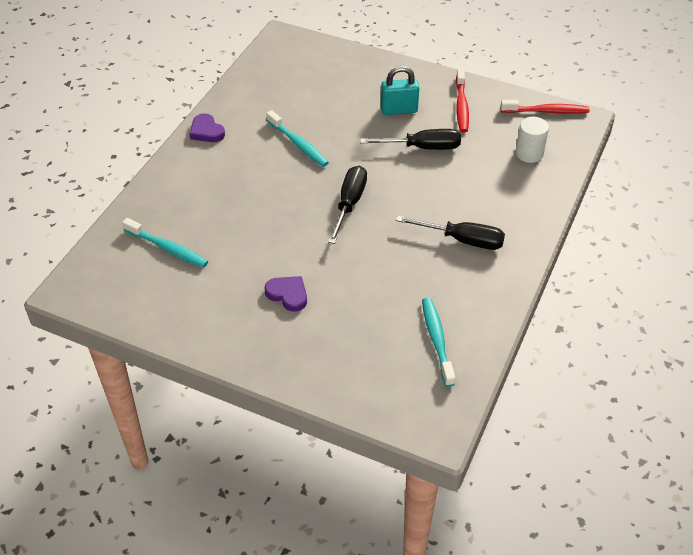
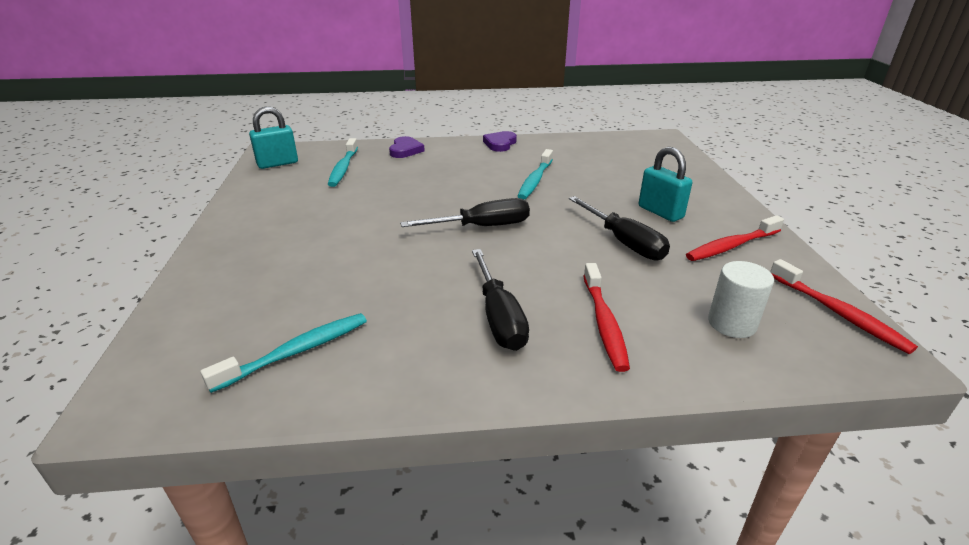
camera: 60 degrees right, 15 degrees down
(112, 292) = (277, 163): none -> turquoise padlock
(288, 294) = (320, 233): purple heart -> purple heart (405, 150)
(496, 200) = (604, 323): none -> red toothbrush

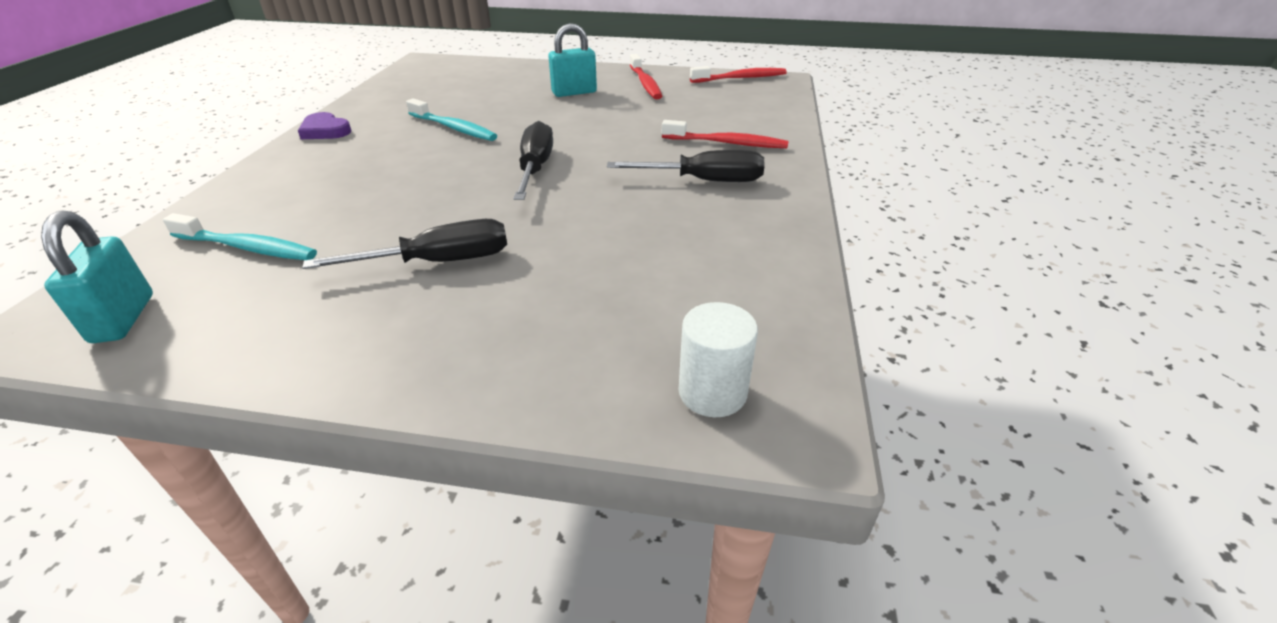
camera: 75 degrees left, 5 degrees up
(296, 352) = (725, 291): turquoise toothbrush -> none
(405, 150) = (250, 192): purple heart -> none
(624, 242) = (614, 114): black screwdriver -> black screwdriver (439, 262)
(732, 323) = (741, 106): white cylinder -> white cylinder (712, 392)

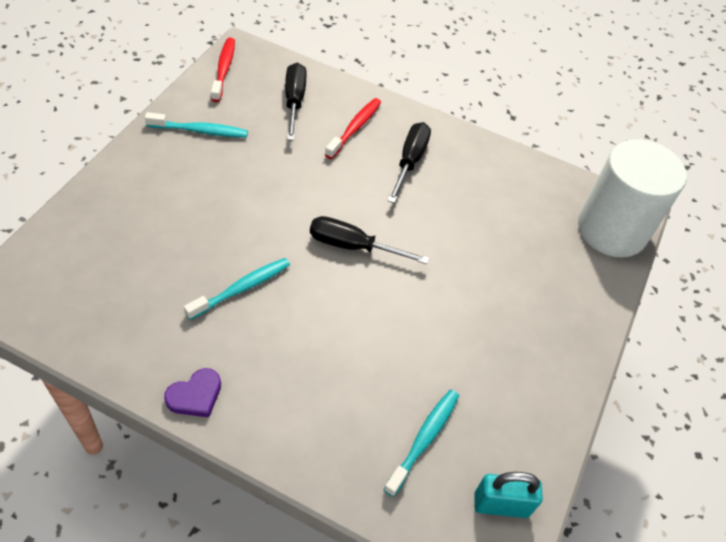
camera: 80 degrees left, 15 degrees up
(439, 262) = (475, 322): black screwdriver -> black screwdriver (294, 101)
(574, 92) = (195, 185): turquoise padlock -> none
(645, 83) = (200, 131): red toothbrush -> turquoise toothbrush
(712, 392) = (611, 230): white cylinder -> white cylinder, size x2.22

